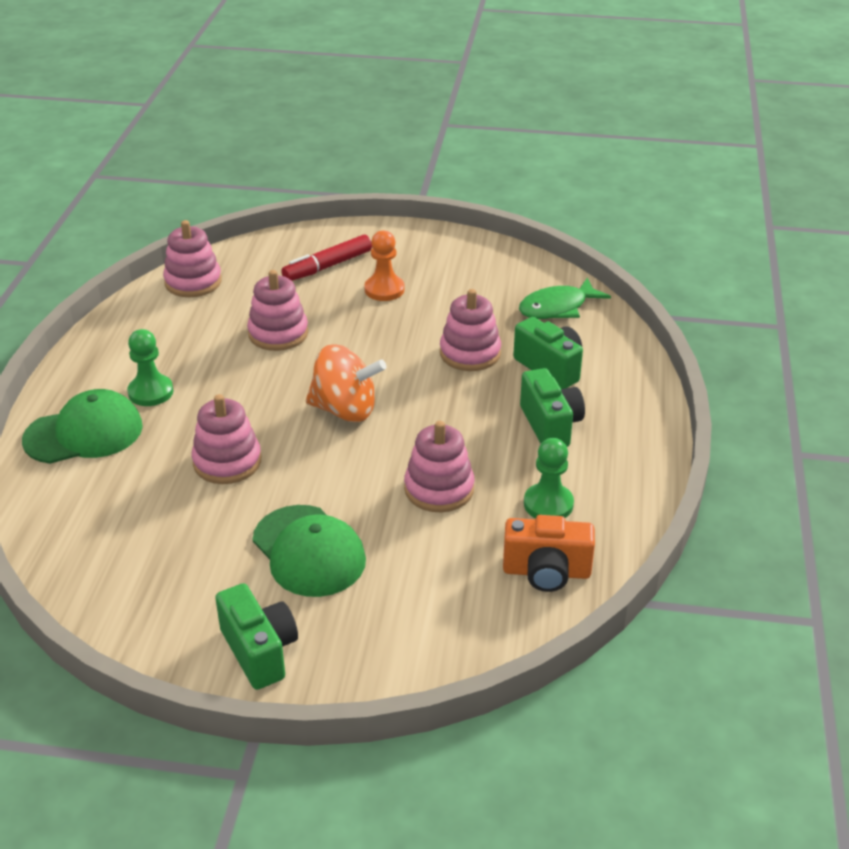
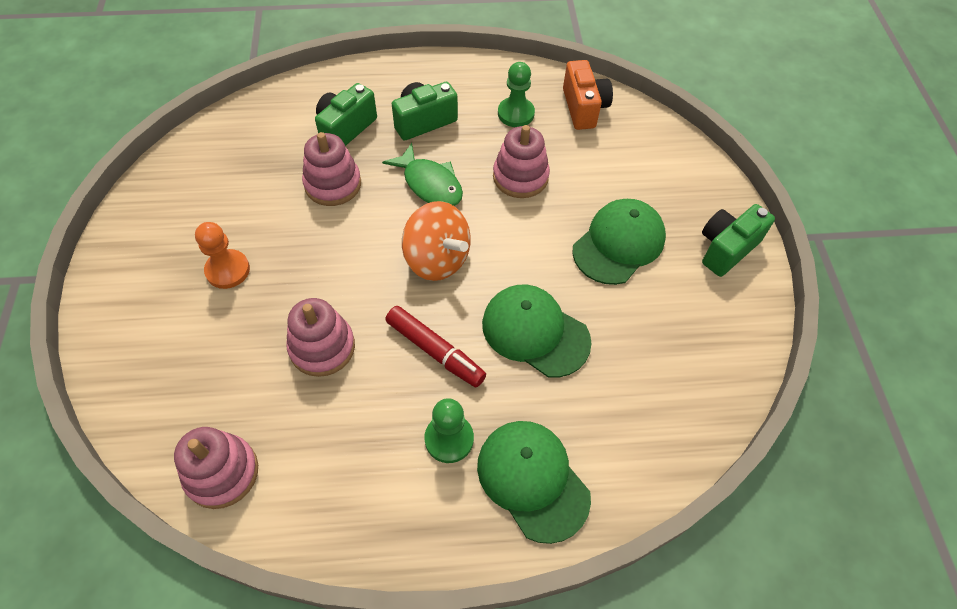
camera: 105 degrees left, 20 degrees up
(227, 462) = (535, 332): pink stacking toy -> green cap
(327, 266) = (181, 334): red marker -> red marker (435, 351)
(345, 410) = (437, 259): orange spinning top -> orange spinning top turned 135 degrees clockwise
(557, 308) = (251, 133): green fish -> green fish (430, 184)

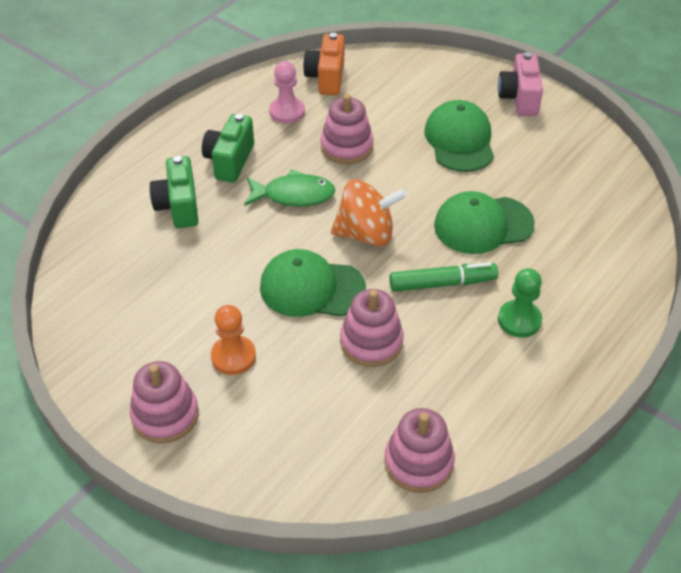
camera: 45 degrees left, 10 degrees down
(333, 184) = (225, 246): pink stacking toy -> pink stacking toy (165, 415)
(435, 351) = (442, 283): red marker -> green marker
(516, 113) = (287, 112): green pawn -> pink pawn
(532, 480) = (590, 298): green cap -> green cap (311, 288)
(584, 108) = (326, 78): orange camera -> orange camera turned 120 degrees counterclockwise
(726, 248) = (519, 98): green camera -> pink camera

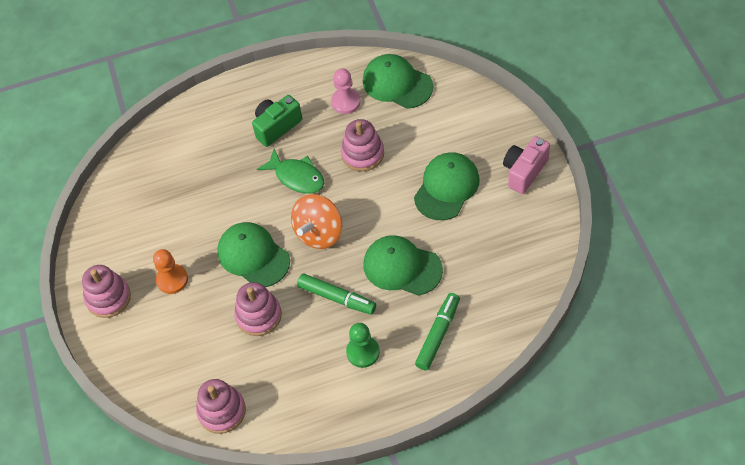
camera: 40 degrees right, 10 degrees up
(178, 206) = (218, 148): green camera -> none
(326, 78) = (397, 83): orange camera -> green cap
(366, 234) = (319, 233): orange spinning top -> orange spinning top turned 90 degrees clockwise
(578, 266) = (438, 334): none -> green marker

